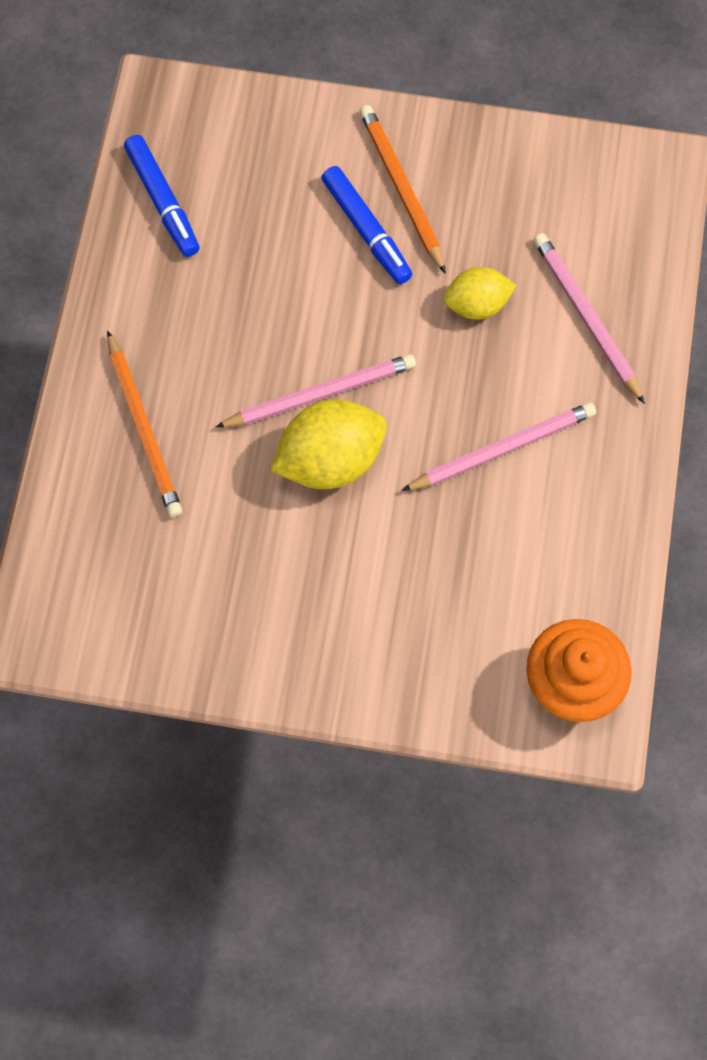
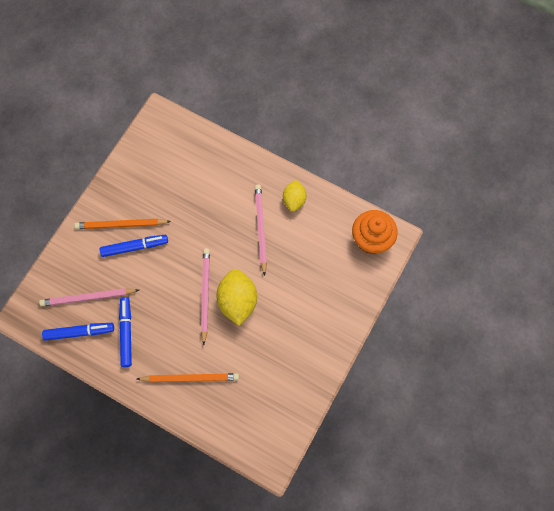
camera: 70 degrees left, 0 degrees up
(191, 281) = (126, 333): none -> blue marker
(477, 304) = (190, 214): yellow lemon -> yellow lemon (294, 200)
(586, 318) = (215, 173): pink pencil -> pink pencil (88, 298)

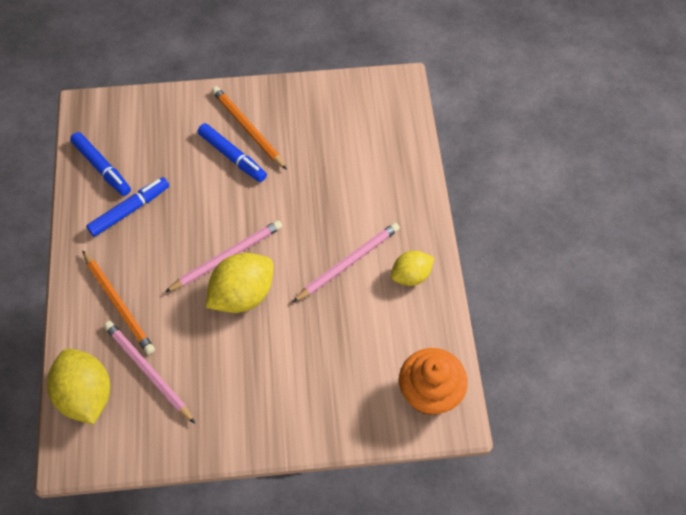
camera: 55 degrees right, 10 degrees down
(88, 298) = (145, 151): pink pencil -> pink pencil (148, 371)
(238, 432) = (86, 395): none -> yellow lemon

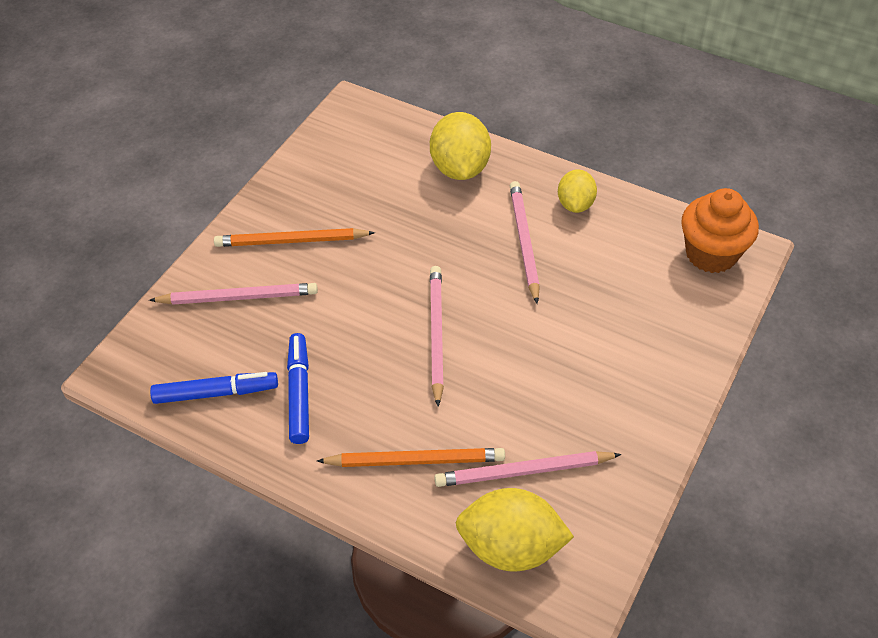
camera: 55 degrees left, 10 degrees down
(182, 131) = (238, 297): none -> pink pencil
(232, 156) = (314, 270): blue marker -> none
(242, 295) = (493, 343): yellow lemon -> yellow lemon (460, 168)

